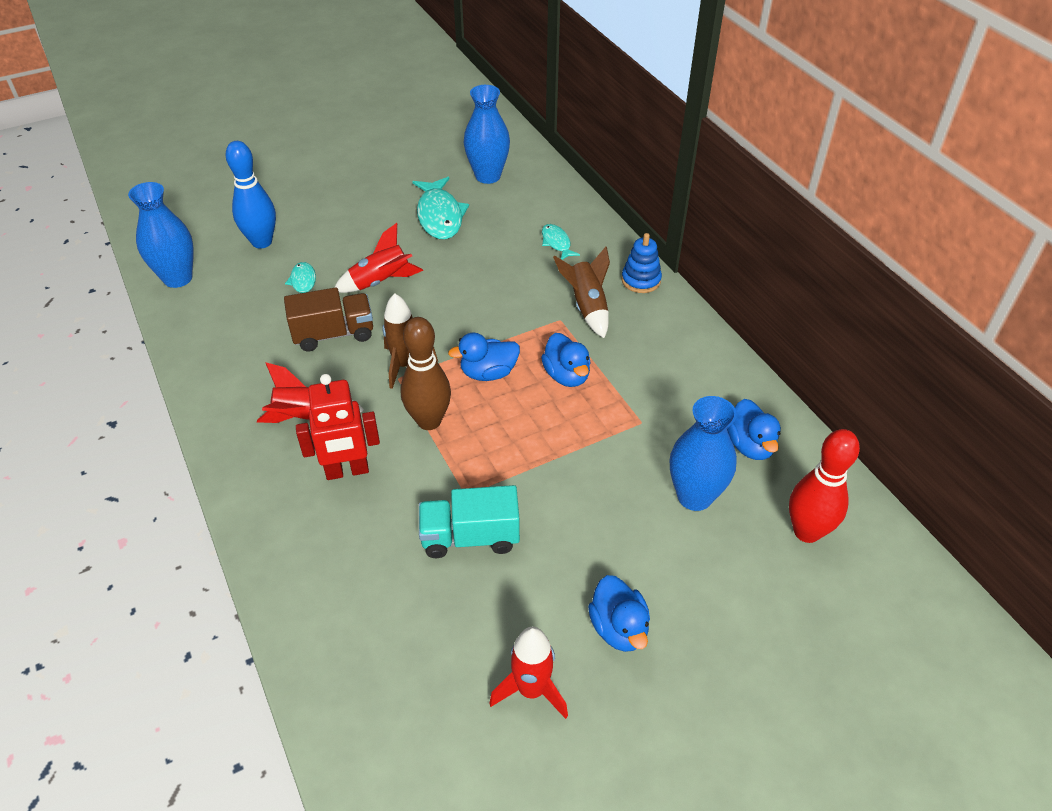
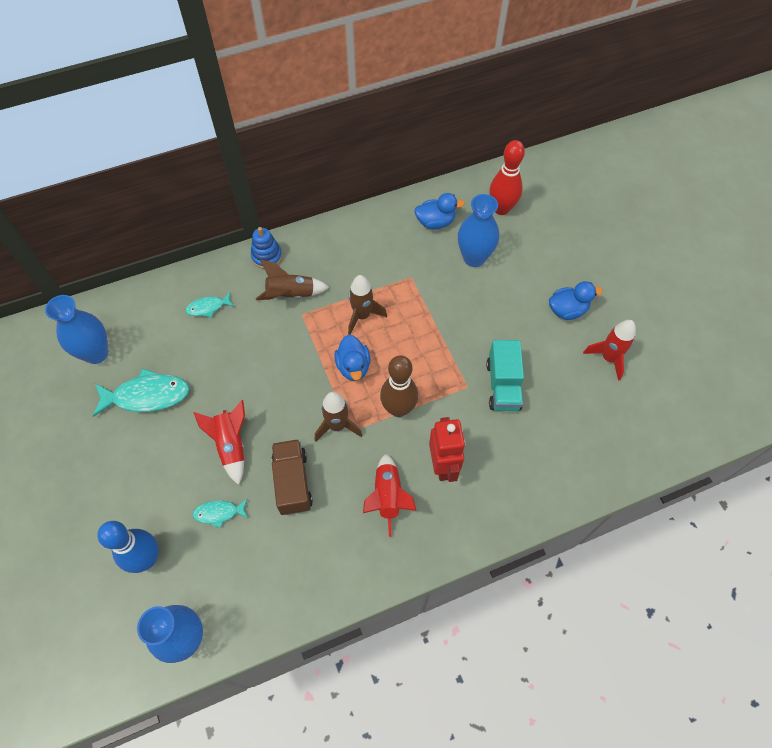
camera: 85 degrees left, 15 degrees up
(566, 375) = (362, 316): blue duck -> brown rocket

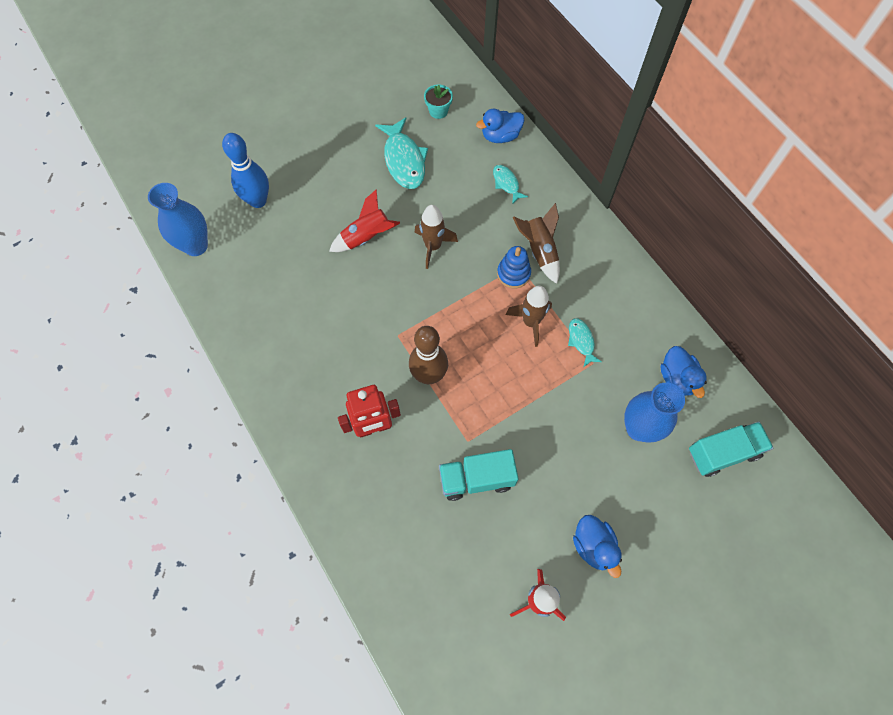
camera: 80 degrees right, 5 degrees up
(96, 353) = (438, 111): blue vase -> turquoise flower pot
(219, 513) = (302, 243): turquoise fish -> turquoise fish (581, 341)
(267, 256) = (580, 219): blue stacking toy -> blue stacking toy (513, 274)
(292, 482) = (338, 295): brown truck -> none
(337, 426) = (401, 322): brown rocket -> brown rocket (433, 247)
(353, 366) = (468, 324): blue duck -> blue duck (500, 136)
(388, 497) = (334, 380): red rocket -> none
(501, 209) = (723, 452): red bowling pin -> turquoise truck

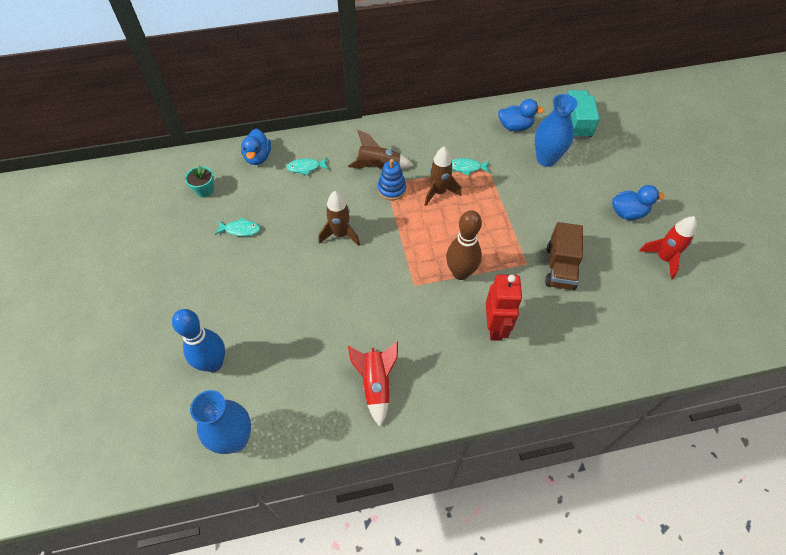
camera: 70 degrees left, 10 degrees down
(367, 237) = (305, 280): red rocket -> red rocket (376, 384)
(404, 160) = (241, 230): turquoise fish -> turquoise fish, size x0.54
(476, 479) = (560, 267): turquoise truck -> brown truck

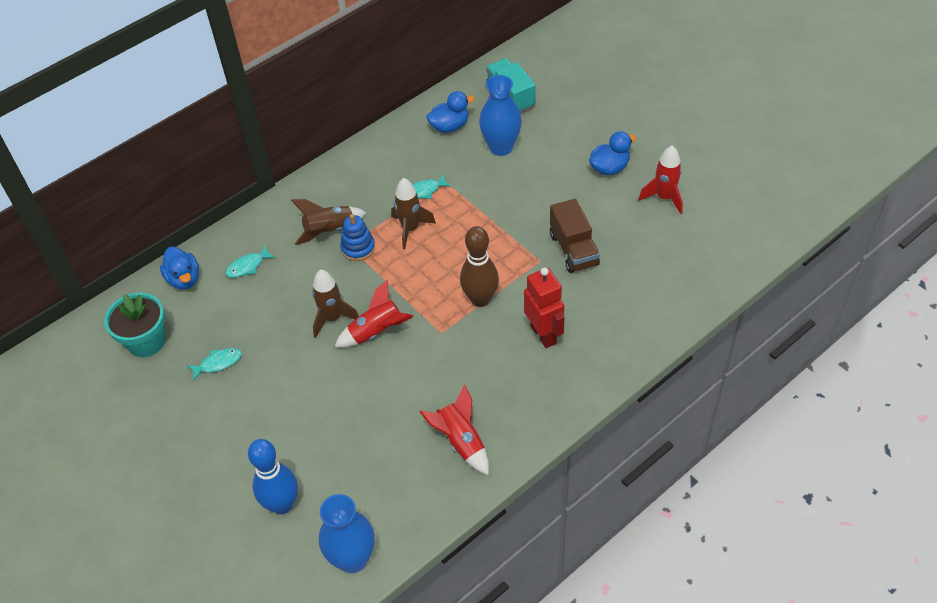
camera: 25 degrees left, 5 degrees down
(205, 190) = (146, 341): turquoise flower pot -> turquoise flower pot, size x1.70
(366, 261) = (376, 332): none -> red rocket

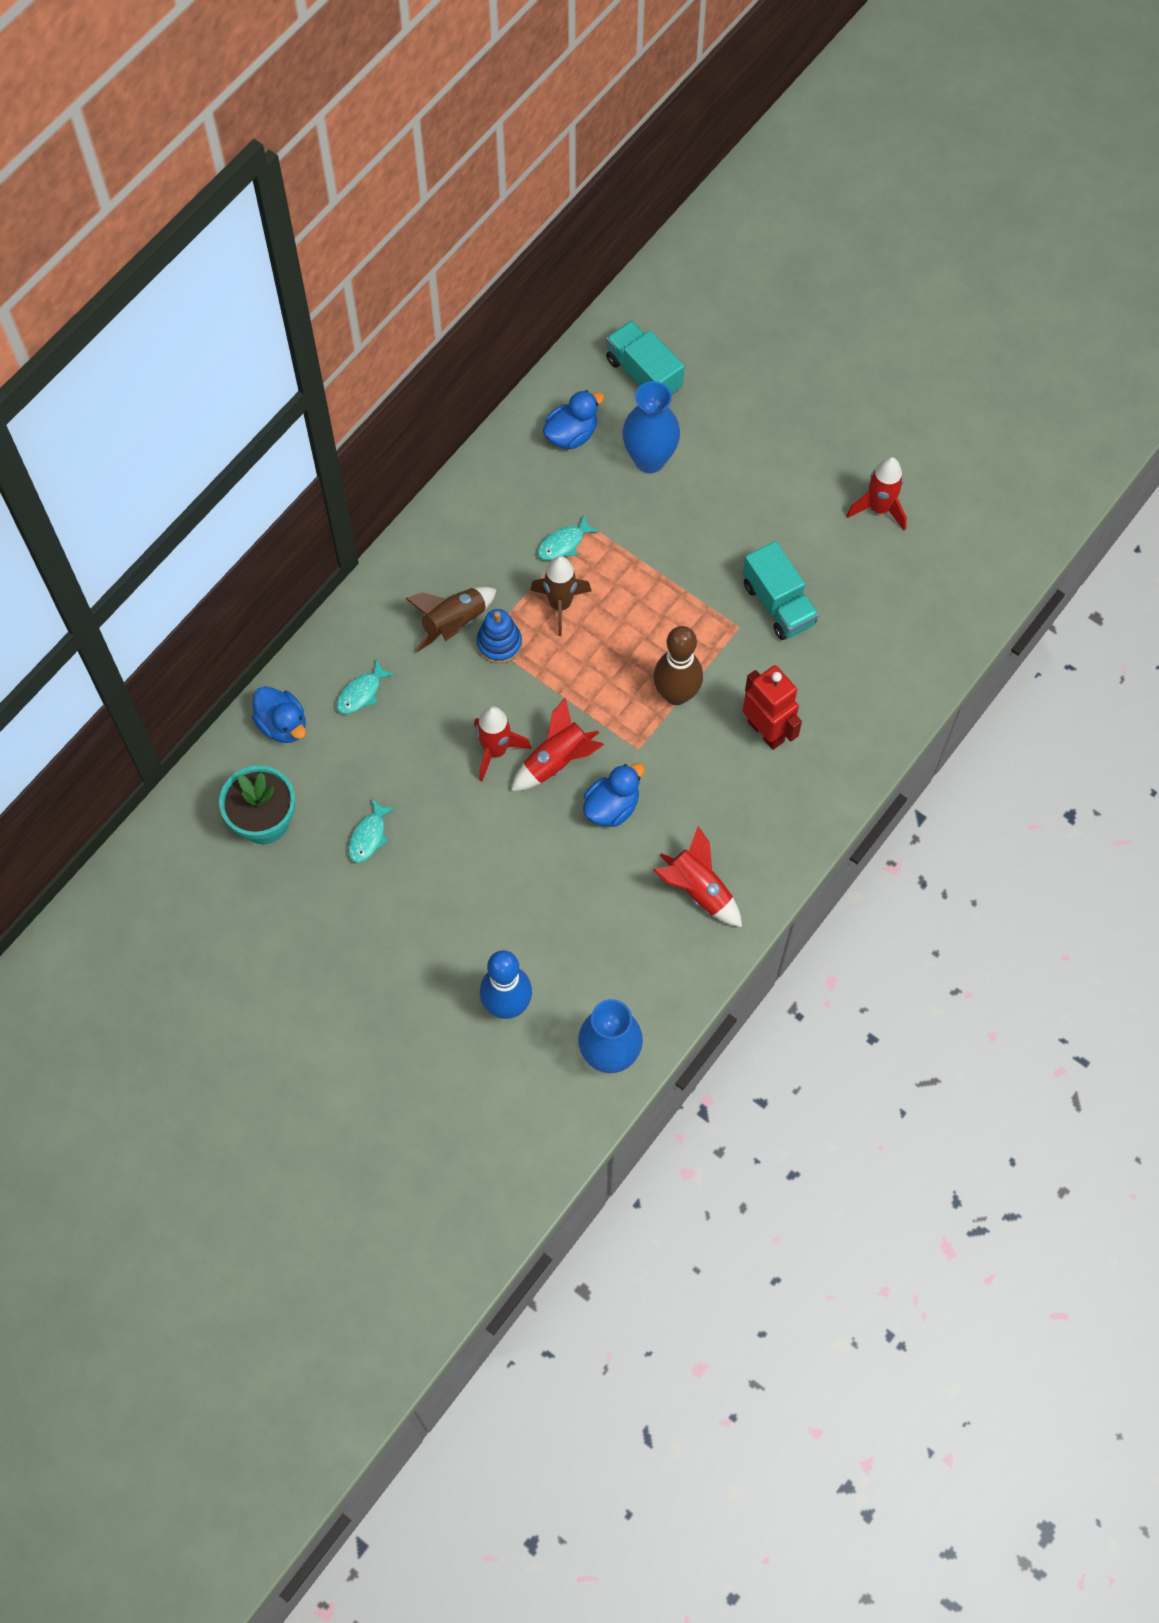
camera: 15 degrees left, 15 degrees up
(218, 363) = (369, 836): turquoise fish -> turquoise fish turned 150 degrees clockwise
(332, 318) = (495, 751): brown rocket -> red rocket
(573, 249) = (778, 604): brown truck -> turquoise truck
(609, 168) = (800, 472): blue duck -> blue duck (612, 806)

